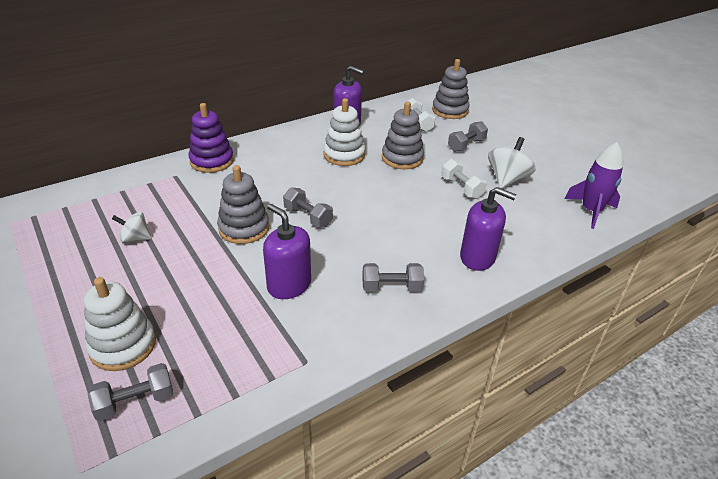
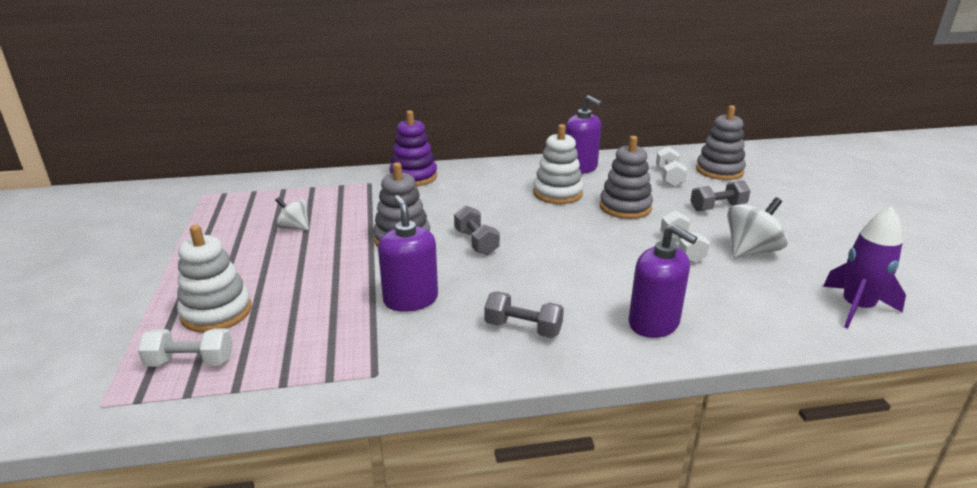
camera: 25 degrees right, 10 degrees down
(135, 401) = (191, 362): grey dumbbell -> white dumbbell

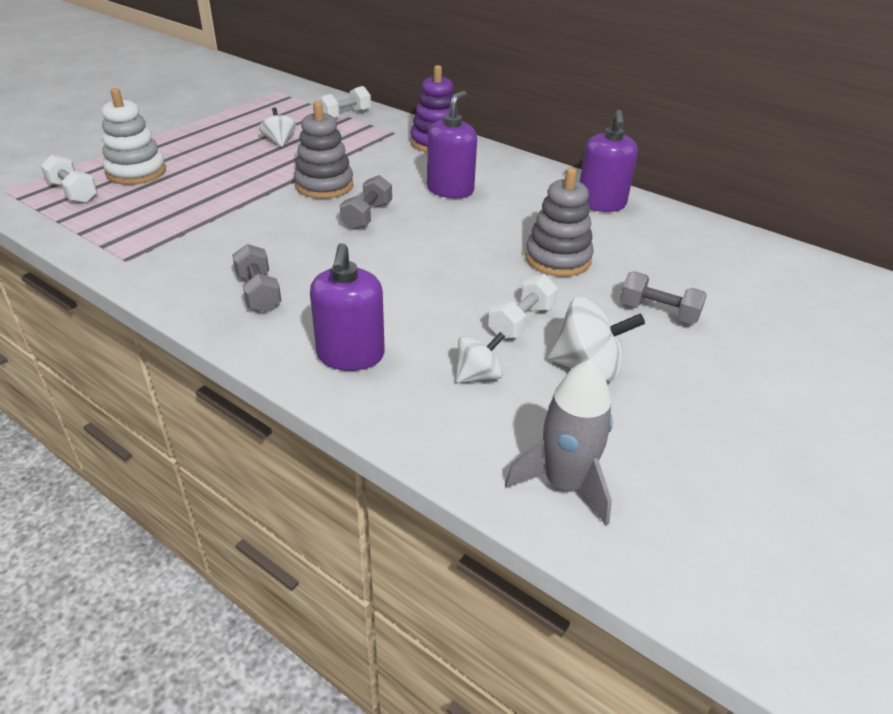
camera: 45 degrees right, 10 degrees up
(410, 299) = (240, 228): purple soap dispenser -> purple soap dispenser (450, 190)
(557, 193) = (523, 214): white stacking toy -> none
(669, 177) = (678, 258): white dumbbell -> white dumbbell (345, 115)
(719, 171) = (760, 282): grey stacking toy -> none
(725, 287) = (478, 375): none -> white spinning top
(856, 307) = (564, 483): purple rocket -> grey rocket

